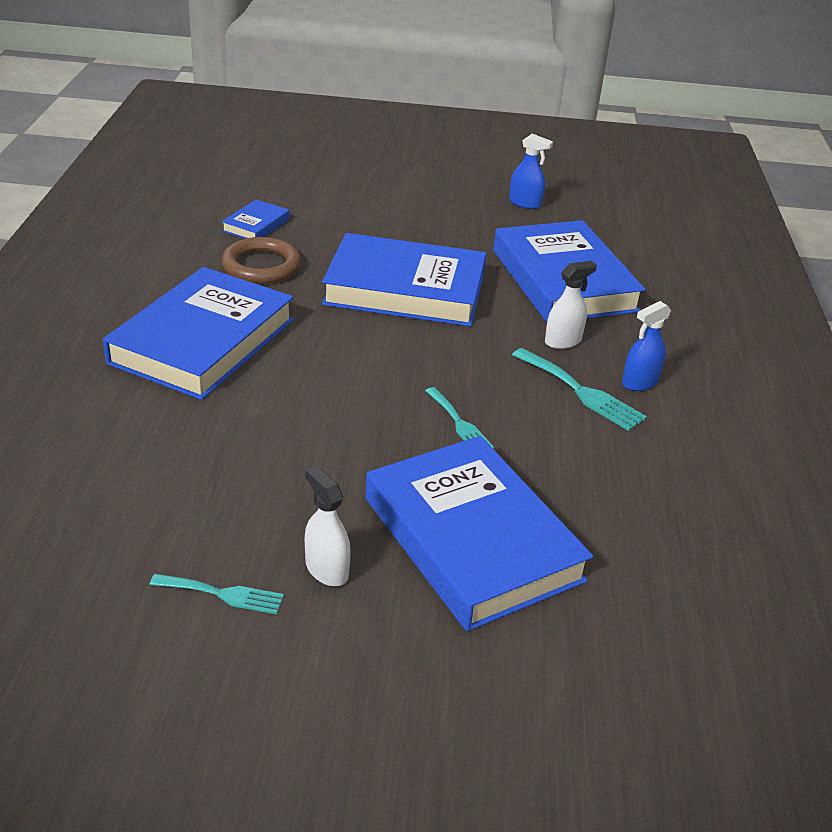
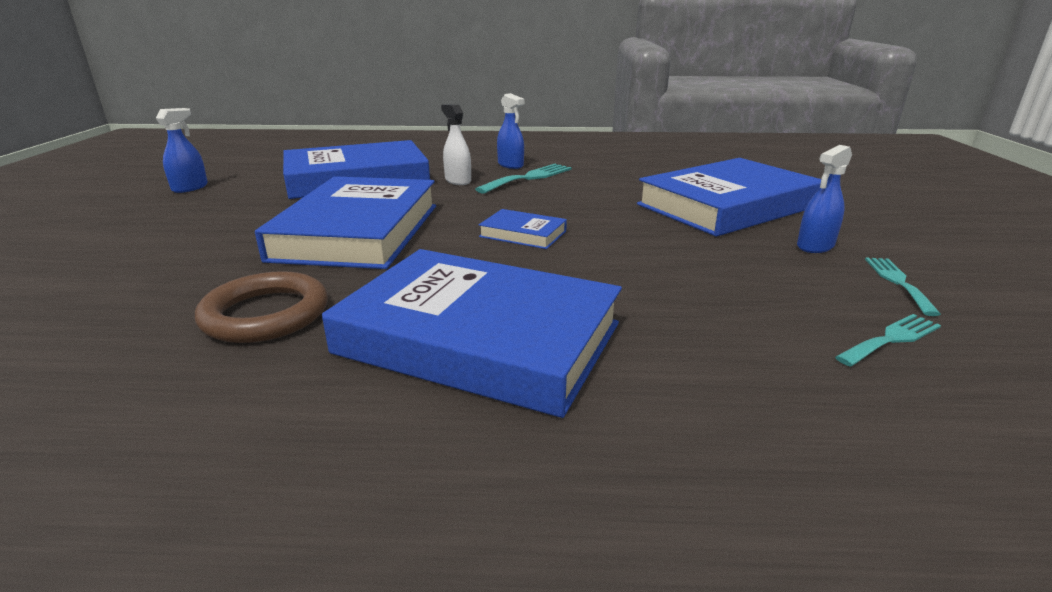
camera: 90 degrees left, 10 degrees down
(256, 225) = (115, 330): blue book -> blue book (523, 234)
(326, 569) = (815, 246): white spray bottle -> blue spray bottle
(459, 423) = (590, 209): turquoise fork -> turquoise fork (891, 339)

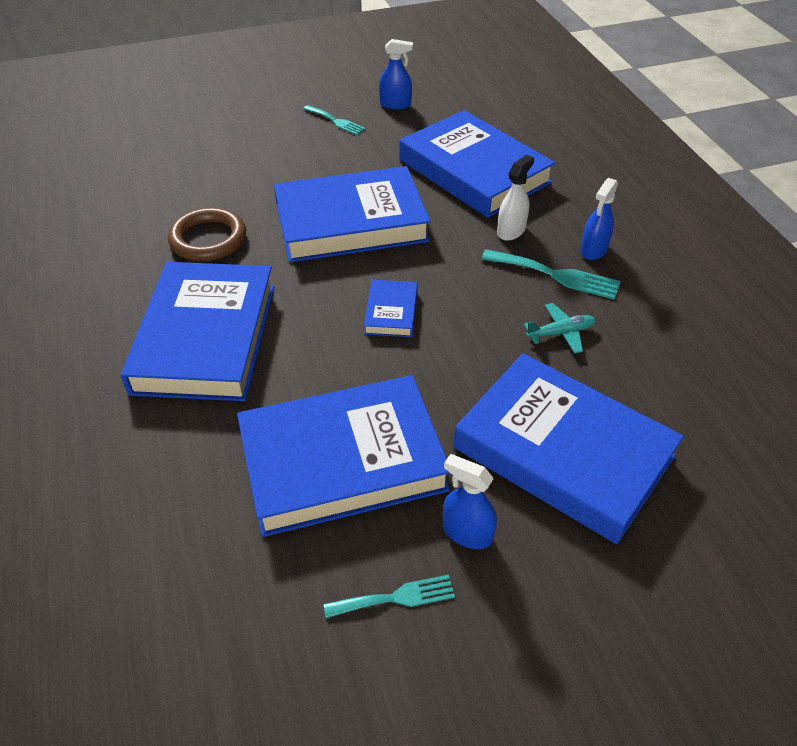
camera: 70 degrees right, 20 degrees up
(597, 187) = (561, 333): none -> turquoise plane
(727, 282) = (342, 460): none -> blue book
(891, 339) = (270, 573): turquoise fork -> turquoise fork (336, 121)

